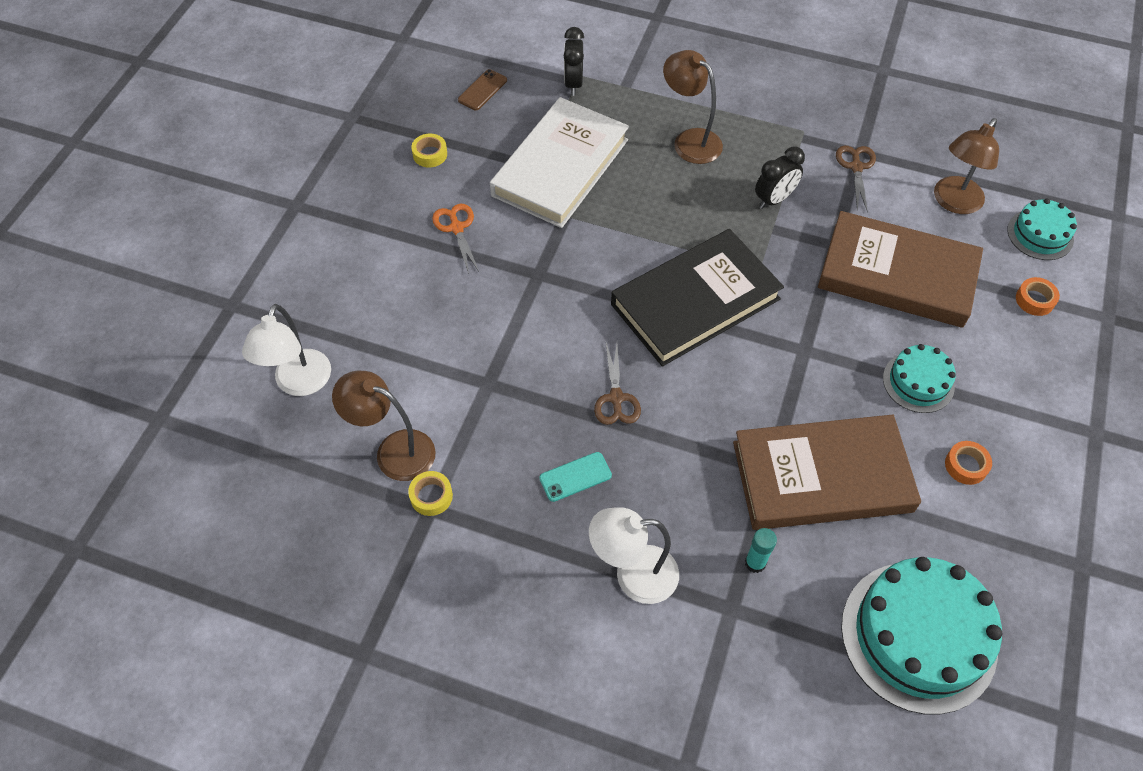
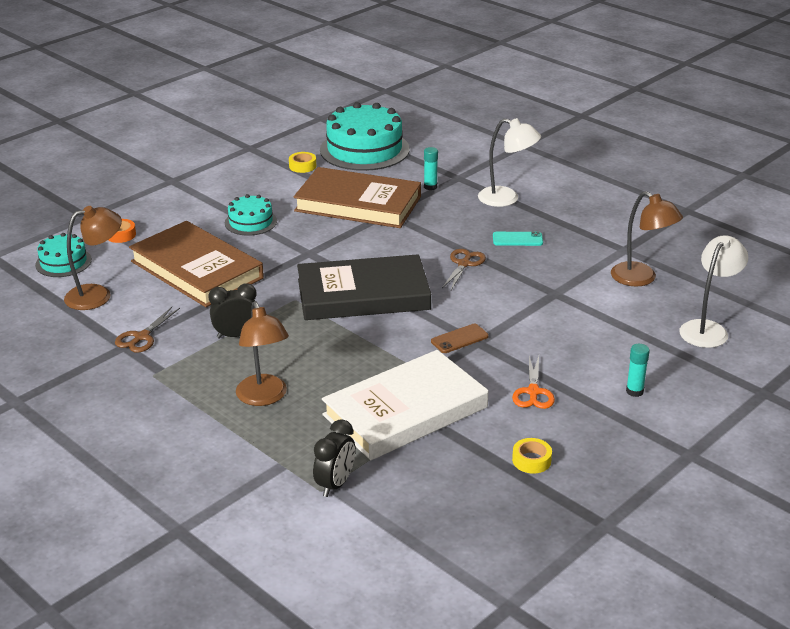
camera: 155 degrees left, 25 degrees down
(360, 262) = (634, 391): none -> turquoise glue stick
(431, 496) = (621, 254): yellow tape -> yellow tape (302, 166)
(482, 90) = (441, 508): brown phone -> brown phone (459, 339)
(966, 465) = (266, 188): orange tape -> none

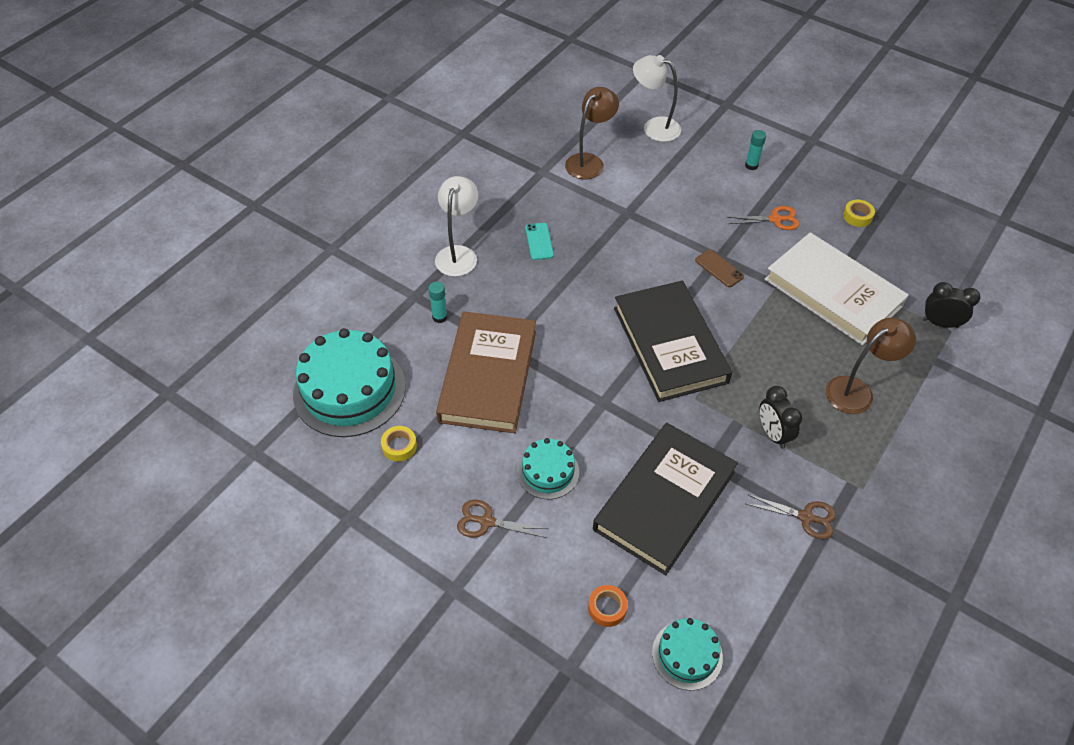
camera: 100 degrees left, 20 degrees up
(97, 295) = (745, 588): brown lamp -> none
(196, 270) = (664, 500): brown book -> black book
(464, 264) = (594, 276): brown scissors -> brown scissors (486, 521)

